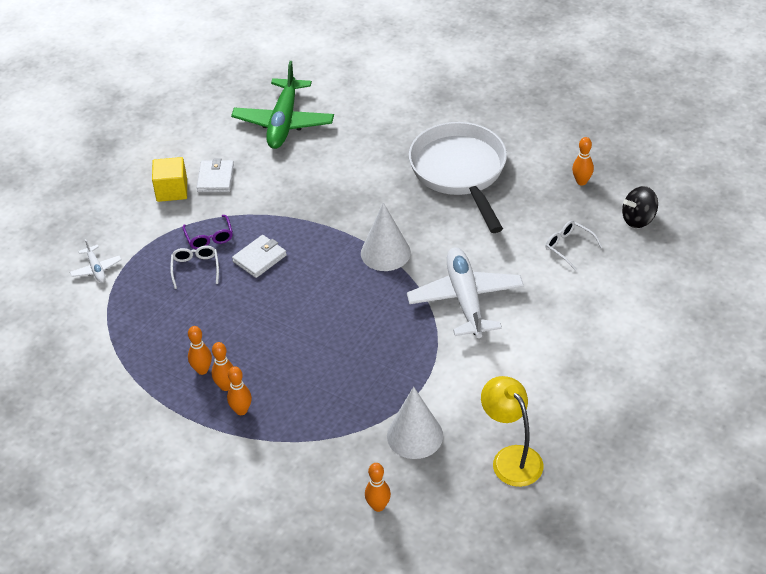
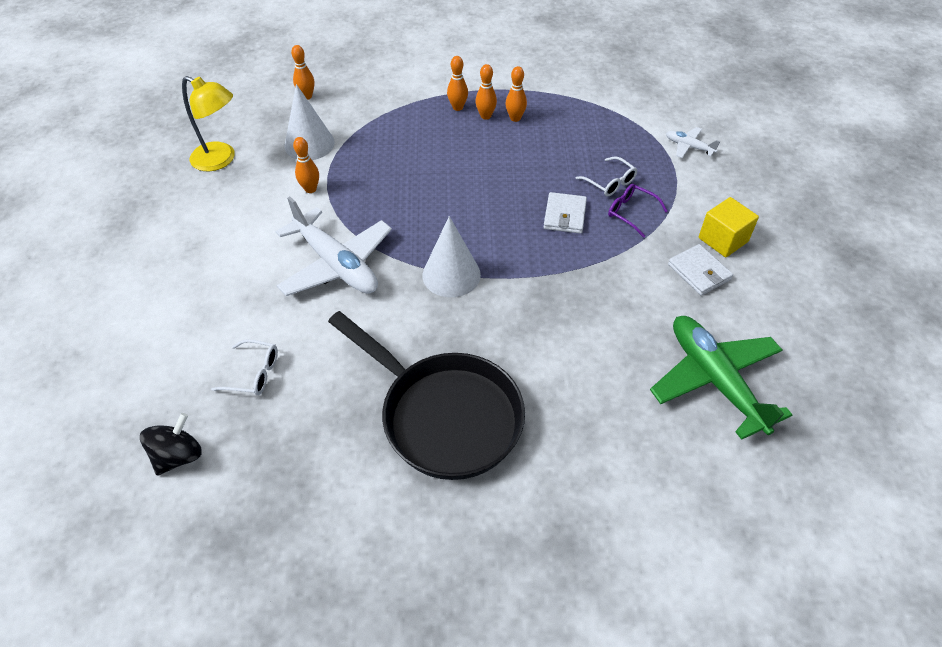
camera: 145 degrees right, 5 degrees up
(460, 172) = (444, 415): white pan -> black pan
(581, 182) = (278, 481): orange bowling pin -> orange bowling pin (310, 189)

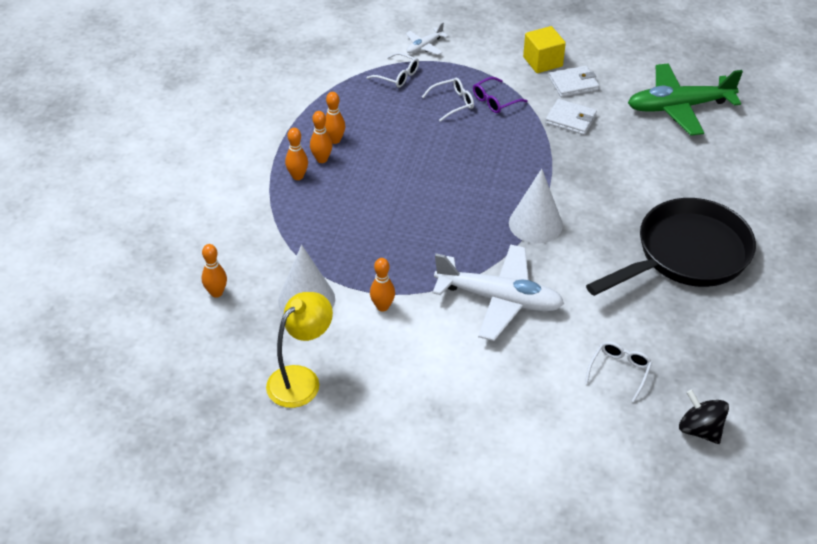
camera: 75 degrees left, 5 degrees down
(336, 264) = (499, 299): white plane -> white plane turned 45 degrees clockwise
(564, 215) = (484, 139): white wallet -> white wallet (570, 119)
(630, 138) = (397, 76): none -> white glasses

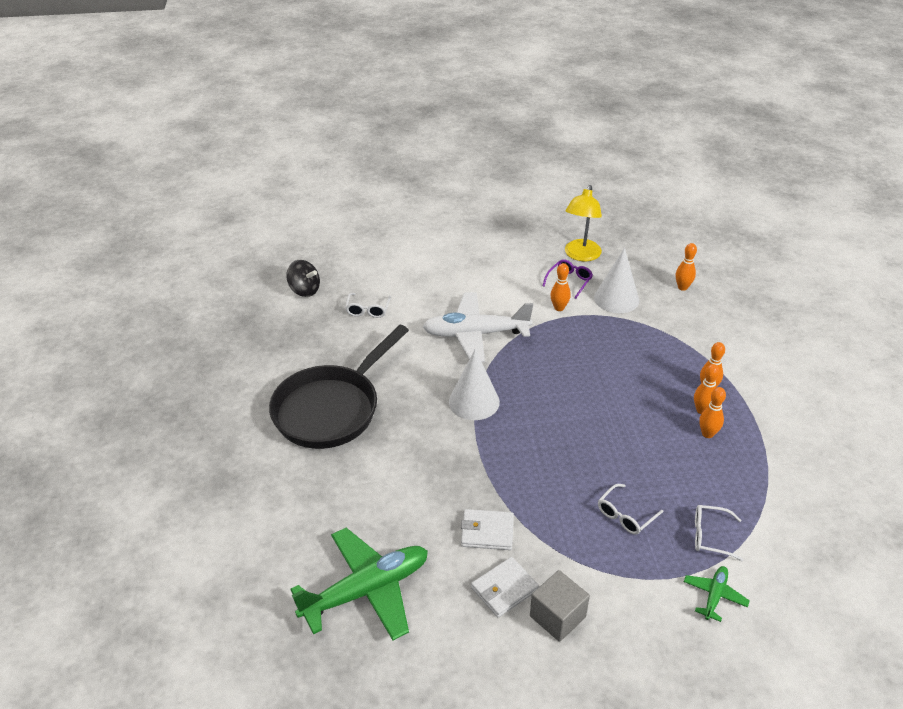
camera: 160 degrees right, 5 degrees down
(424, 46) = (714, 595): white plane -> green plane
(495, 101) = (582, 533): purple glasses -> purple glasses (569, 281)
(542, 61) = (557, 616): yellow cube -> grey cube

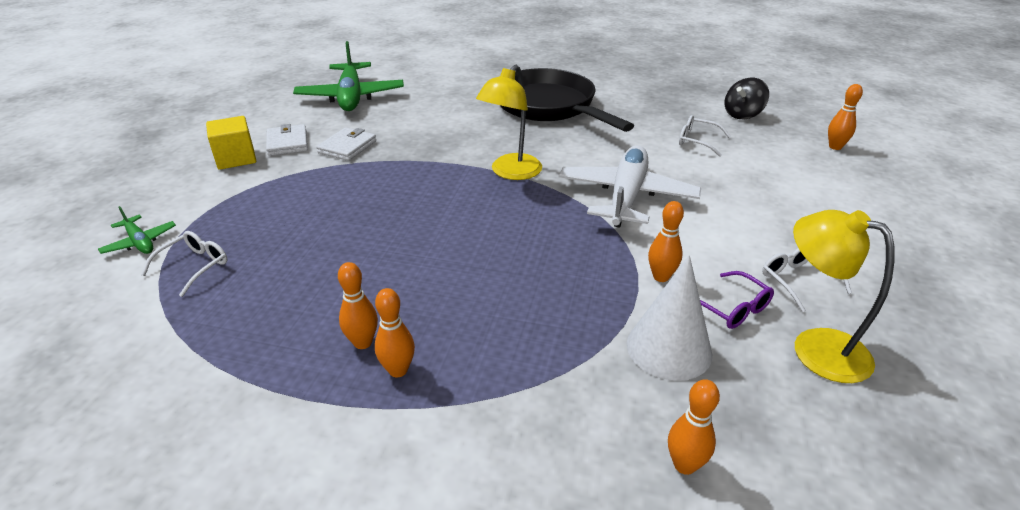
camera: 110 degrees right, 5 degrees down
(474, 401) = (511, 172): white cone -> yellow lamp
(557, 616) = (236, 158): grey cube -> yellow cube
(625, 515) = (282, 220): white glasses -> white glasses (797, 281)
(707, 434) = (320, 329): orange bowling pin -> orange bowling pin (835, 147)

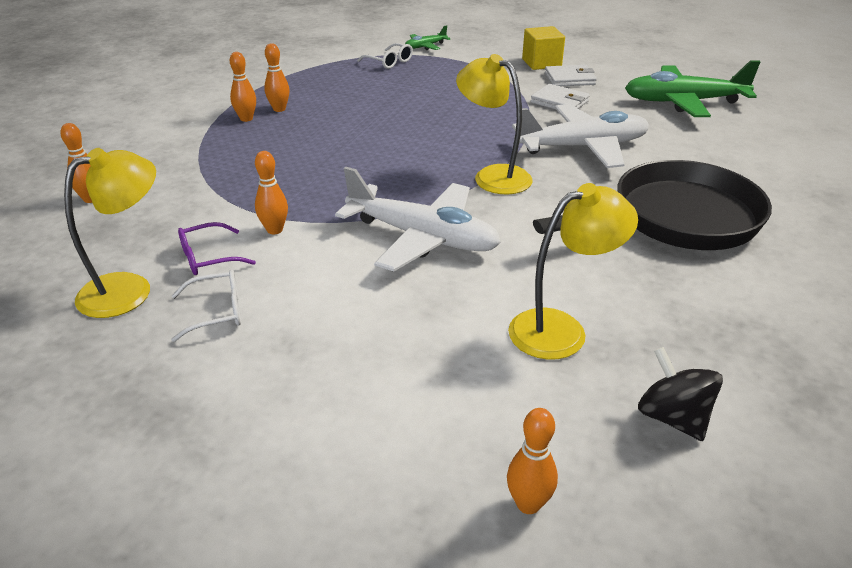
camera: 100 degrees right, 0 degrees up
(446, 136) = (582, 147): none -> white plane
(669, 348) = (188, 215): white cone -> none
(697, 141) = (561, 329): white glasses -> yellow lamp

